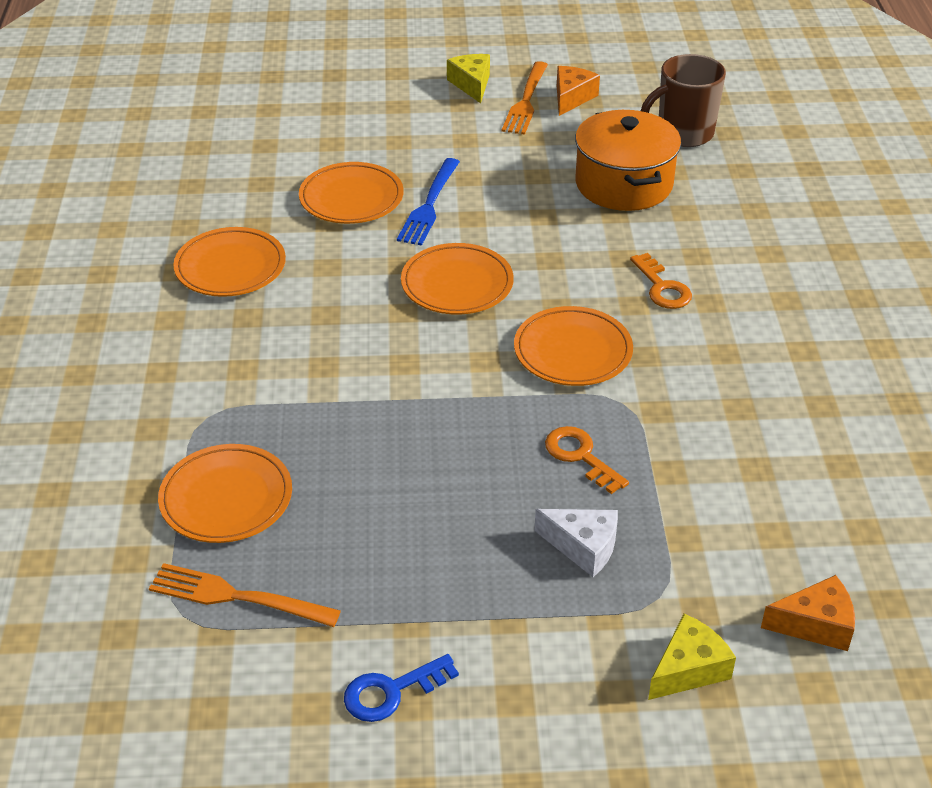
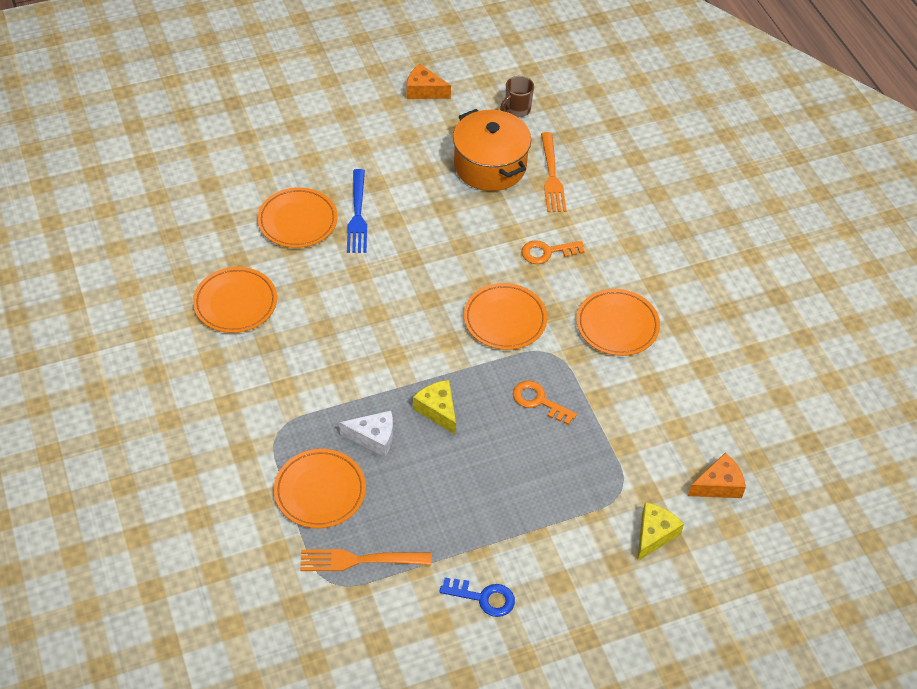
camera: 20 degrees left, 10 degrees up
(391, 691) = (484, 598): blue key -> blue key turned 120 degrees counterclockwise
(457, 284) = (405, 281): orange plate -> orange plate (617, 325)
(471, 84) = (344, 92): yellow cheese -> yellow cheese (438, 410)
(526, 101) = (391, 101): orange fork -> orange fork (552, 176)
(571, 98) = (424, 91): orange cheese -> orange cheese turned 75 degrees counterclockwise
(583, 547) = (563, 467): white cheese -> white cheese (373, 437)
(662, 287) = (547, 252): orange key -> orange key turned 120 degrees clockwise
(683, 134) = (517, 110): brown mug -> brown mug, size x0.60

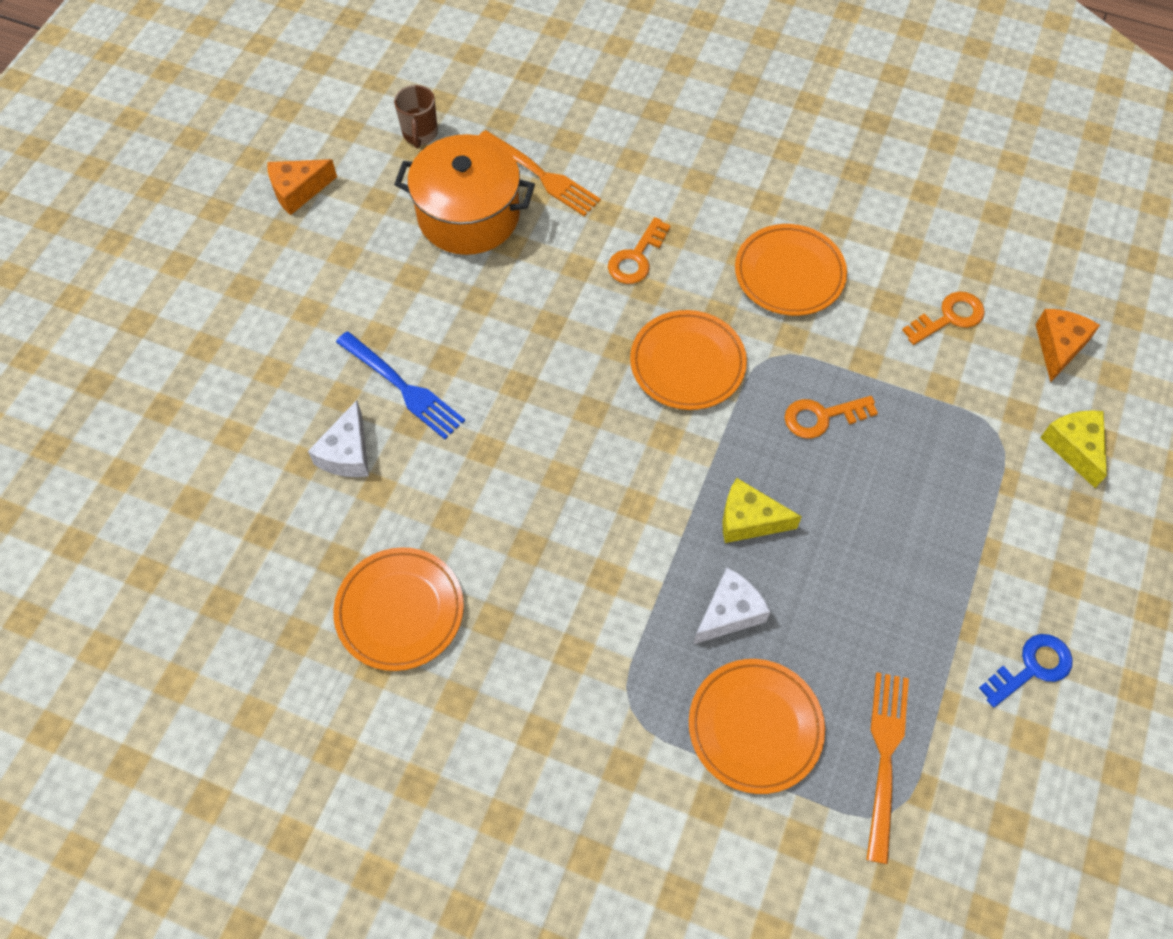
camera: 45 degrees left, 10 degrees up
(297, 221) = (347, 453): orange plate -> white cheese
(360, 560) = (885, 757): orange fork -> orange fork turned 150 degrees clockwise
(676, 419) = (949, 317): none -> orange key

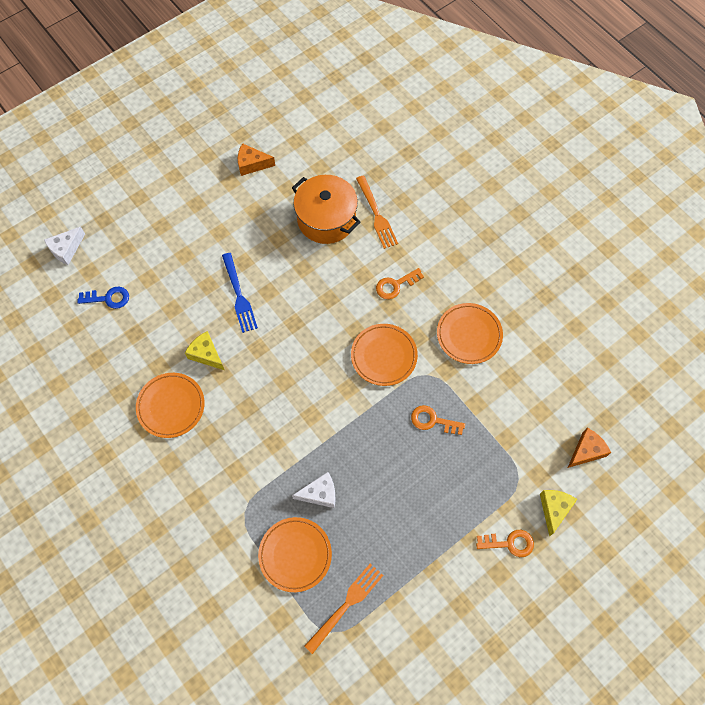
camera: 30 degrees right, 5 degrees up
(347, 453) = (194, 315): white cheese -> white cheese (66, 249)
(420, 134) = (330, 161): brown mug -> none
(749, 520) = (360, 453): yellow cheese -> yellow cheese (206, 354)
(949, 317) = (538, 403): orange key -> orange key (509, 543)
(1032, 667) = (448, 606): blue key -> blue key (108, 298)

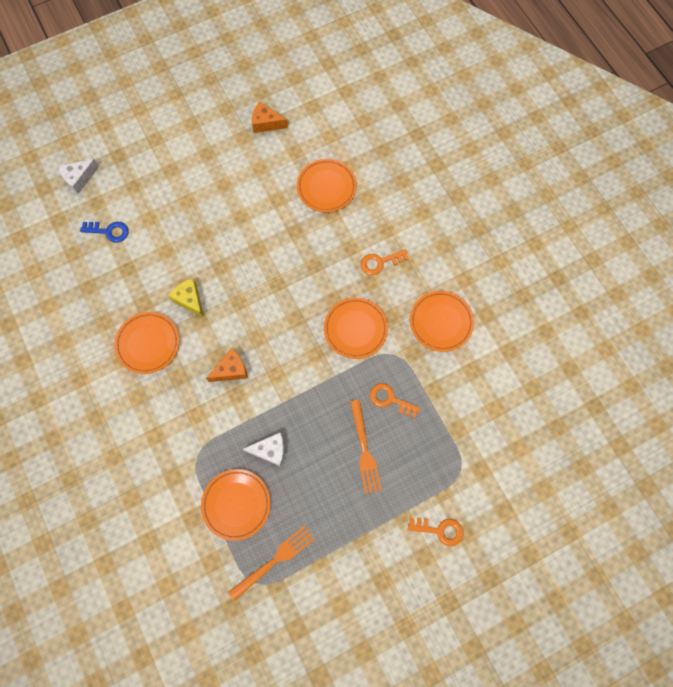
camera: 10 degrees right, 5 degrees up
(239, 295) = (230, 248): blue fork -> none
(326, 219) = (326, 187): orange pot -> orange plate
(376, 214) = (375, 190): orange fork -> orange fork (364, 449)
(554, 509) = (489, 505): yellow cheese -> none
(586, 451) = (531, 454): orange cheese -> orange cheese (231, 370)

